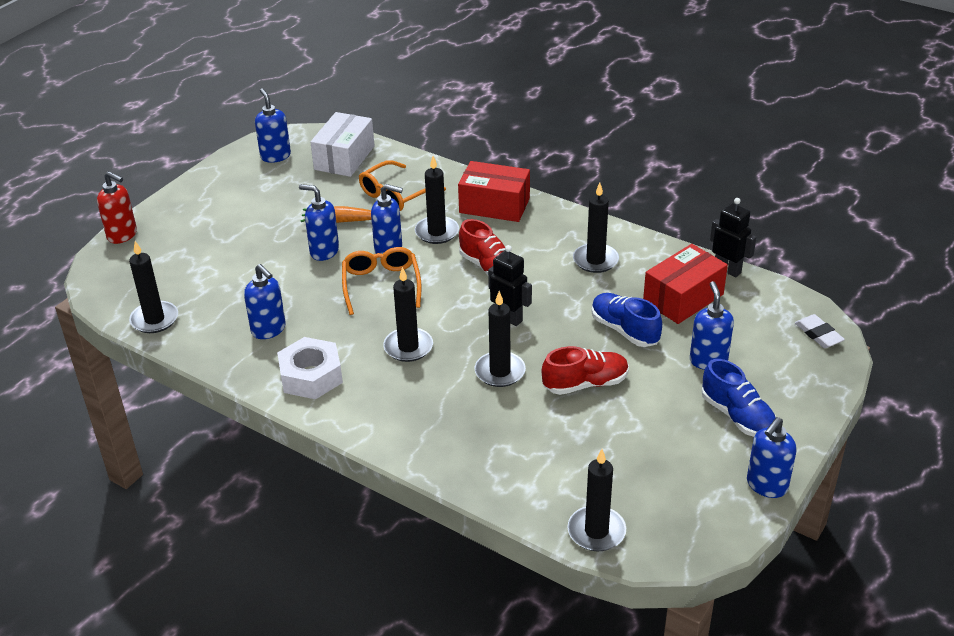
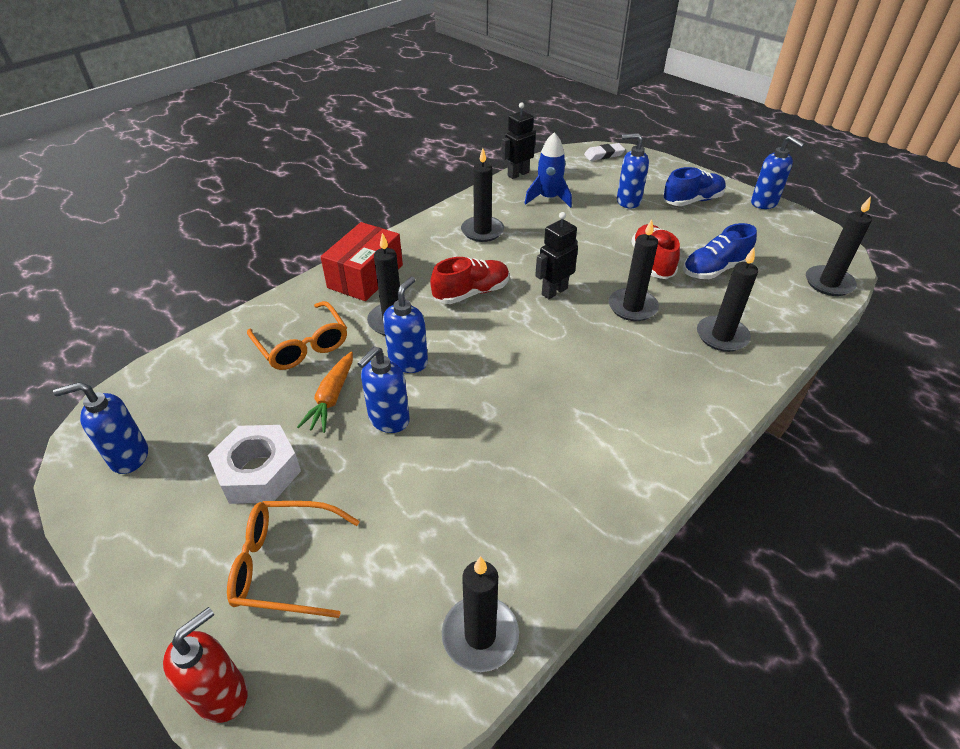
camera: 80 degrees left, 5 degrees up
(269, 330) = (534, 487): blue soap dispenser -> none
(311, 376) = (629, 450): white nut -> white nut (259, 472)
(344, 158) = (189, 383): white box -> none
(381, 285) = (474, 374): orange glasses -> orange glasses (286, 565)
(408, 347) = (587, 364): black candle -> black candle (722, 336)
(624, 330) = (584, 232): blue shoe -> blue shoe (714, 269)
(683, 298) = (548, 198): red box -> blue rocket

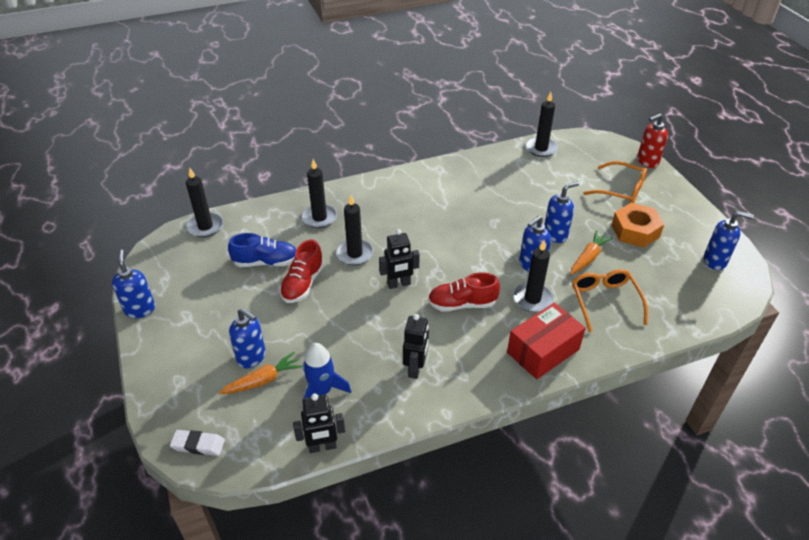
camera: 155 degrees left, 0 degrees up
(259, 472) = (635, 231): white nut -> orange nut
(482, 231) = (415, 368): black candle -> black robot
(601, 192) = (263, 380): none -> orange carrot
(692, 201) = (195, 335): blue shoe -> none

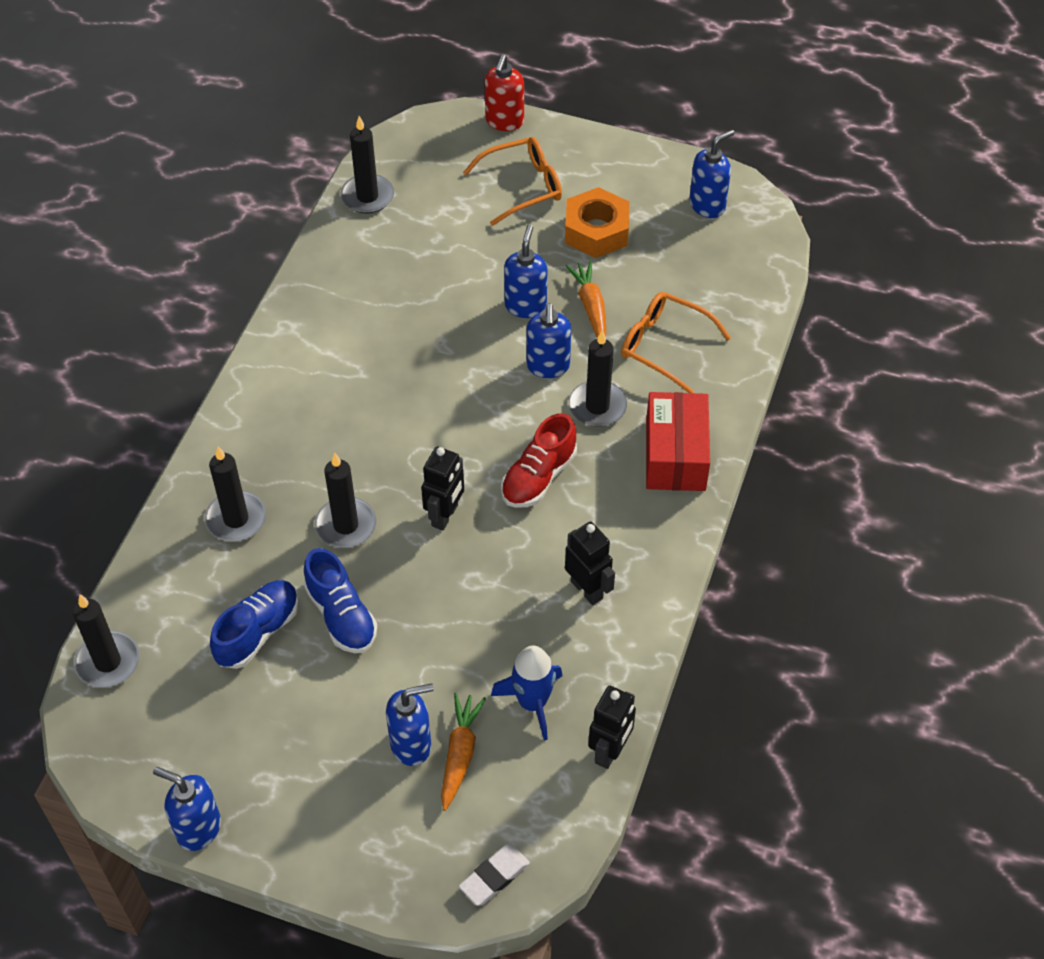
camera: 50 degrees left, 10 degrees up
(303, 284) = (341, 615): red shoe -> blue shoe

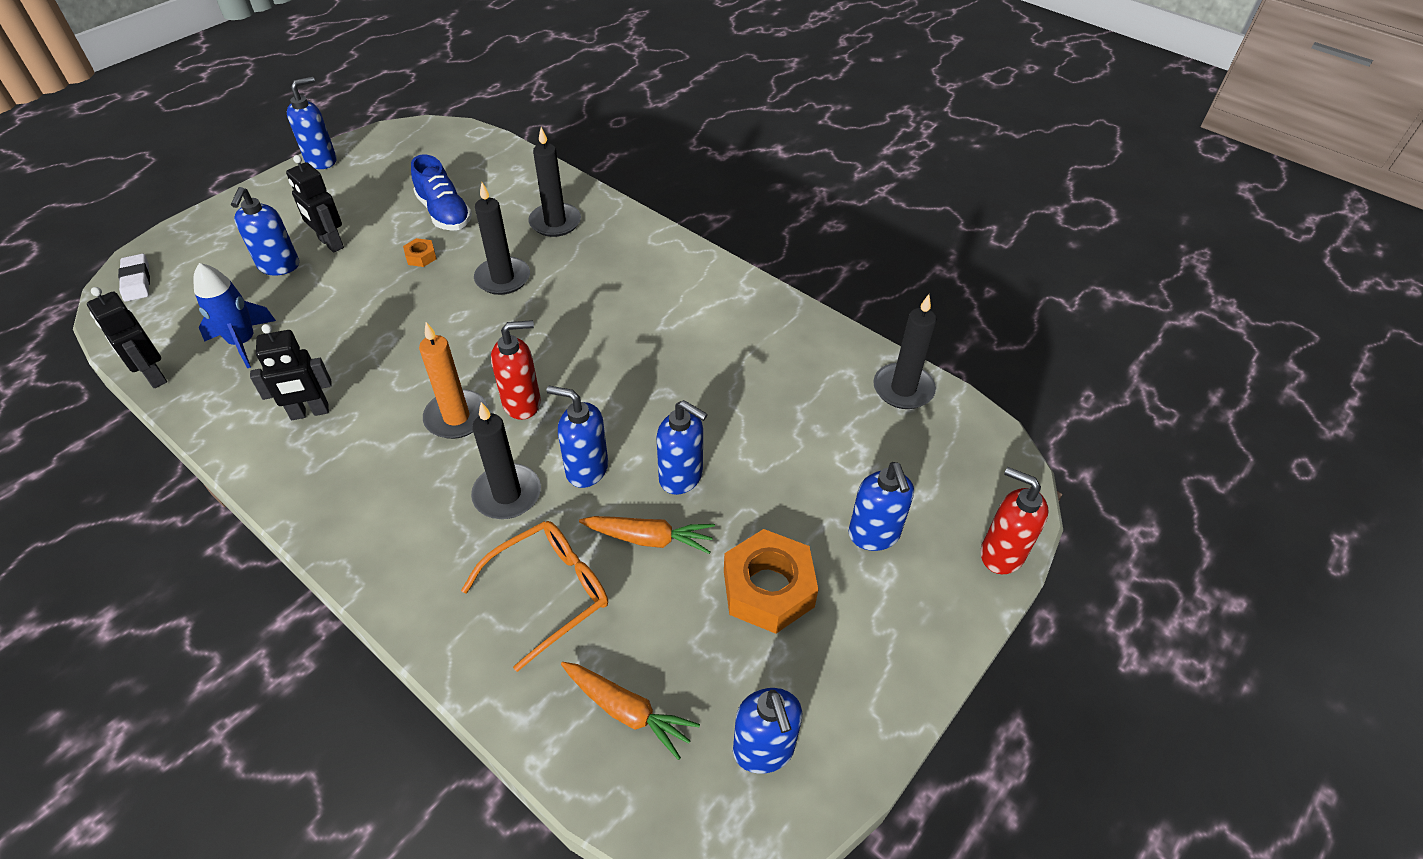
camera: 110 degrees right, 5 degrees down
(108, 662) = (481, 146): black candle -> none
(341, 615) = (421, 257): blue shoe -> orange nut
(445, 516) = (465, 340): black robot -> black robot (330, 243)
(460, 754) = (245, 289): orange carrot -> orange carrot (627, 711)
(501, 437) = (522, 403): none -> red soap dispenser
(522, 187) = (874, 535): orange glasses -> blue soap dispenser
(538, 477) = (456, 417): red shoe -> orange candle
(675, 455) = (397, 542): red box -> none

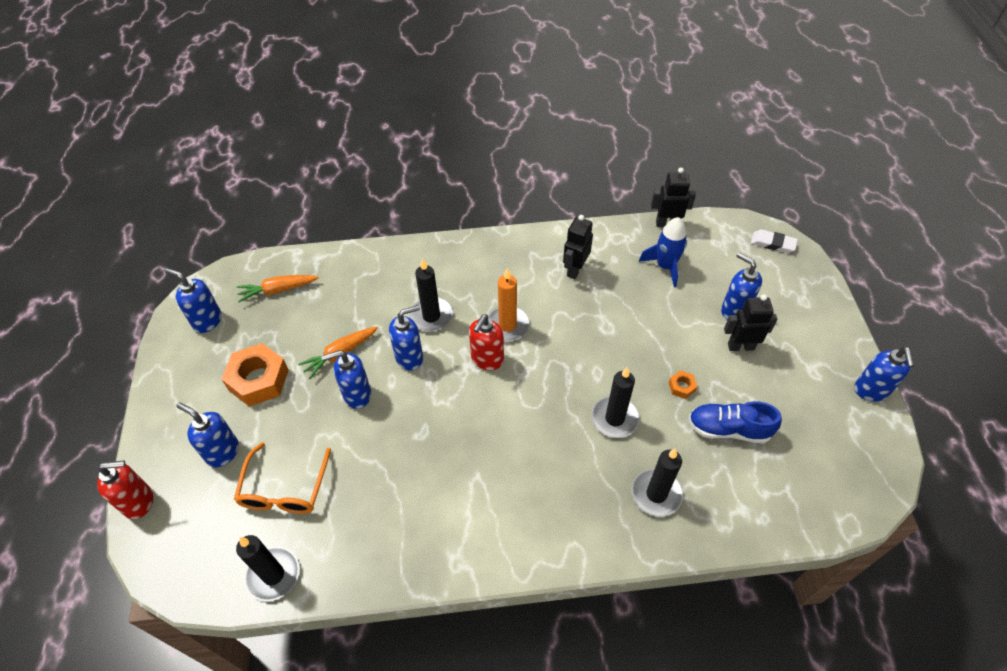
camera: 135 degrees right, 5 degrees up
(549, 593) = (359, 298): orange glasses -> orange glasses (284, 488)

